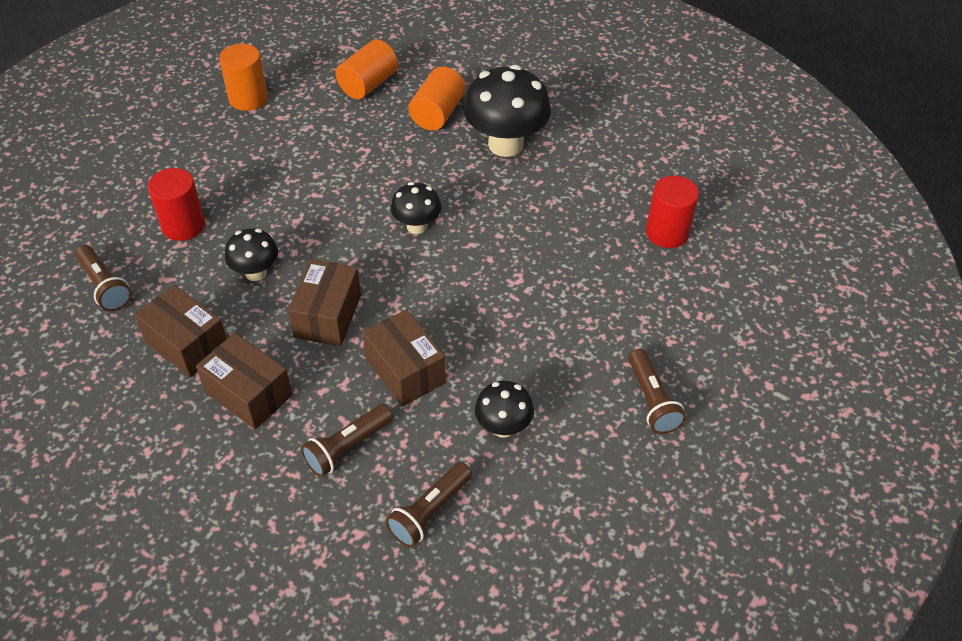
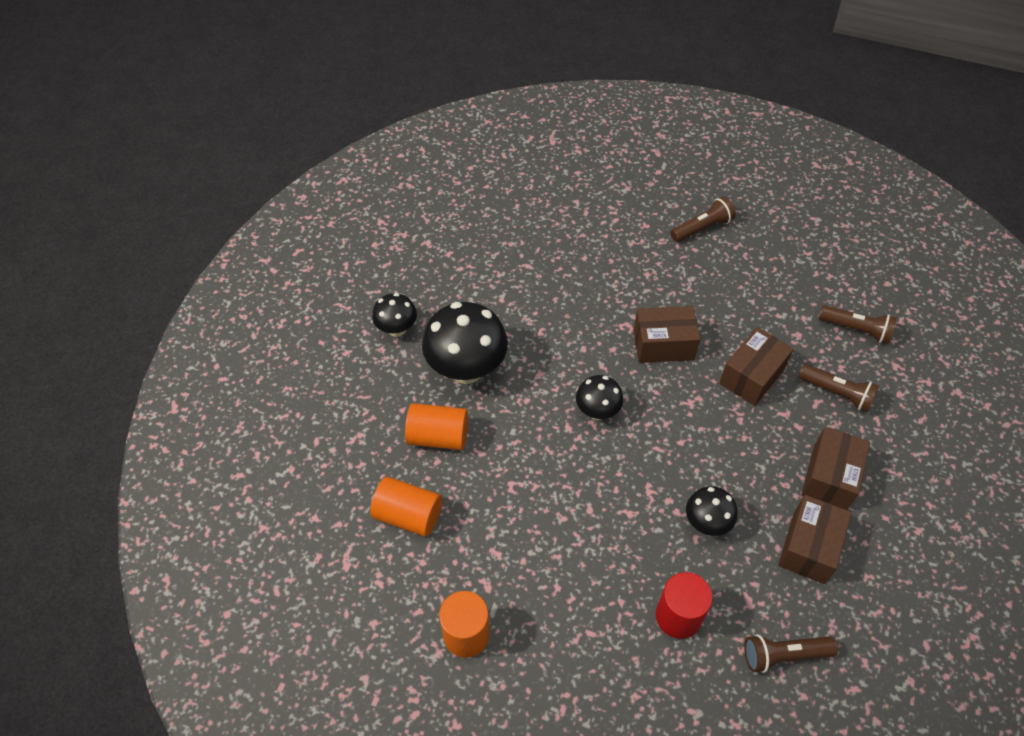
camera: 105 degrees left, 5 degrees up
(104, 286) = (784, 655): brown flashlight -> brown flashlight turned 135 degrees counterclockwise
(327, 316) = (726, 447): brown box -> brown box (663, 345)
(503, 427) = (768, 304): black mushroom -> black mushroom (397, 329)
(667, 233) = (536, 240): red cylinder -> none

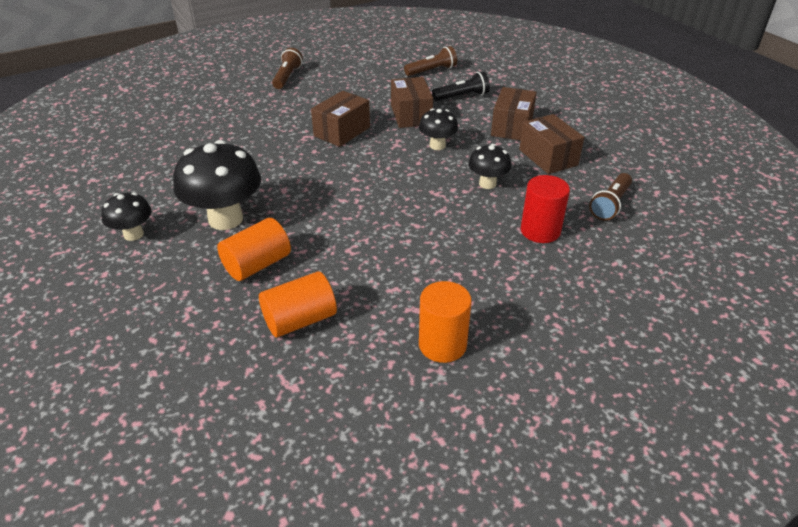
camera: 50 degrees left, 15 degrees down
(597, 411) = (349, 181): black mushroom -> black mushroom (437, 145)
(829, 477) = (512, 127): brown box -> brown box turned 45 degrees clockwise
(836, 393) = (462, 97): brown flashlight -> black flashlight

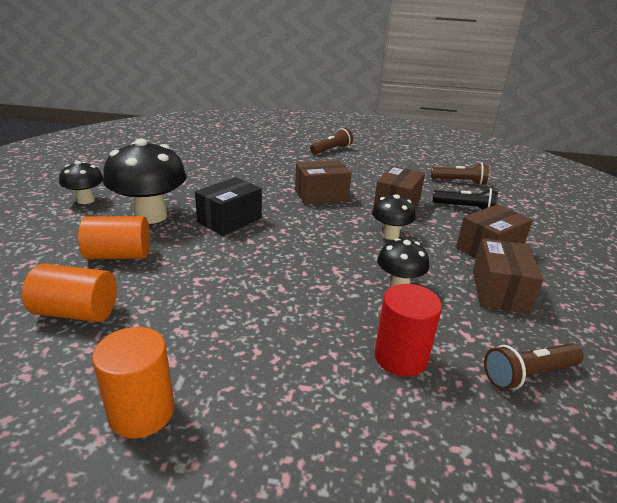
camera: 35 degrees right, 10 degrees down
(300, 190) = (230, 220): none -> black box

